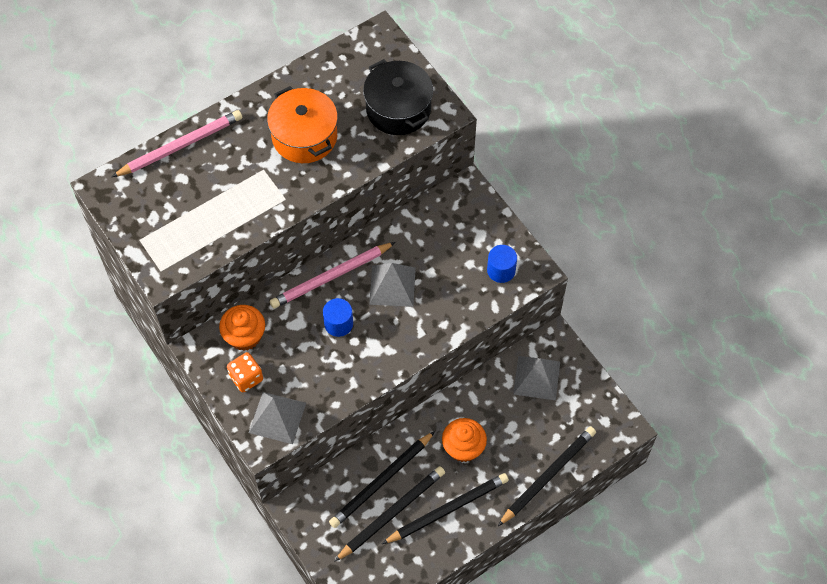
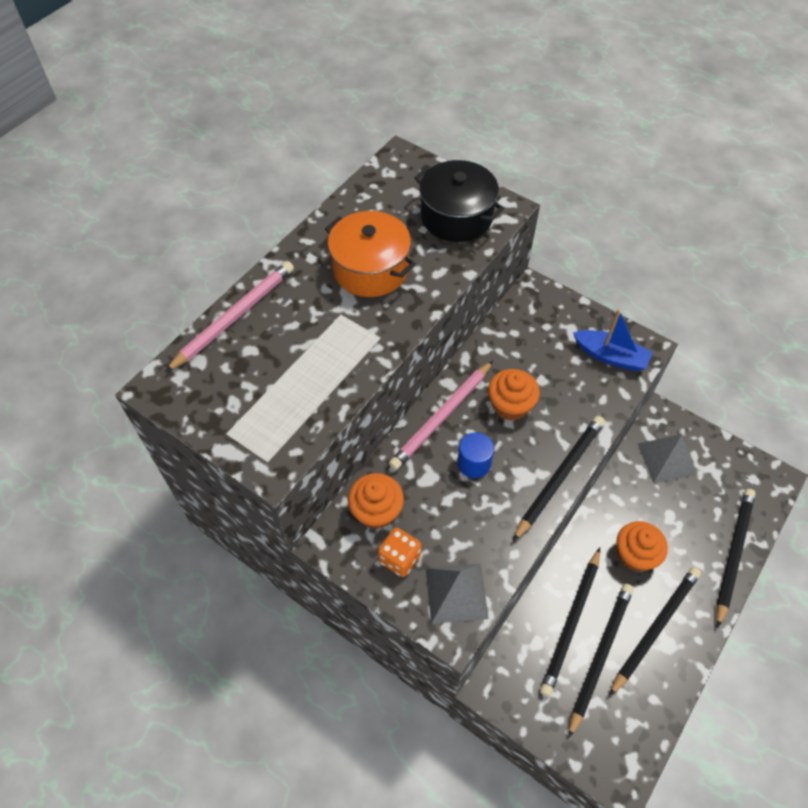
camera: 20 degrees left, 5 degrees down
(392, 285) = (510, 405): grey pyramid -> orange cupcake
(402, 357) = (559, 476): none -> black pencil
(501, 270) = (610, 356): blue cylinder -> blue boat

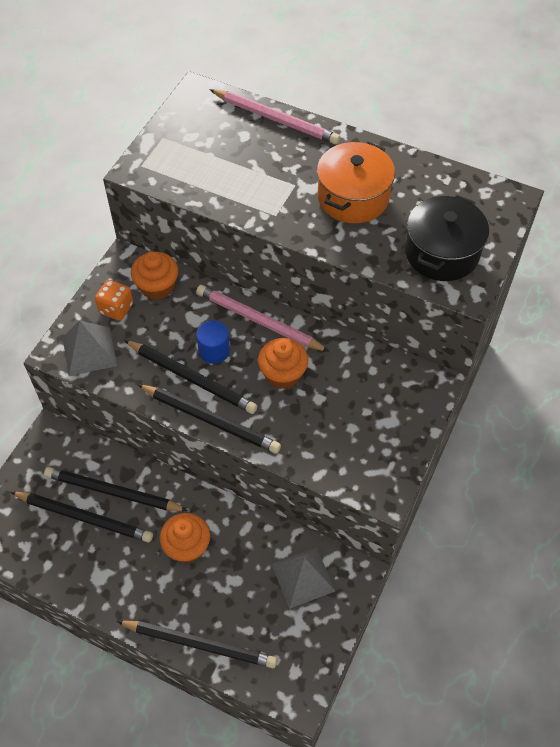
camera: 80 degrees right, 0 degrees up
(610, 356) = (364, 460): blue boat -> none
(654, 628) = (113, 565): black pencil -> black pencil (192, 378)

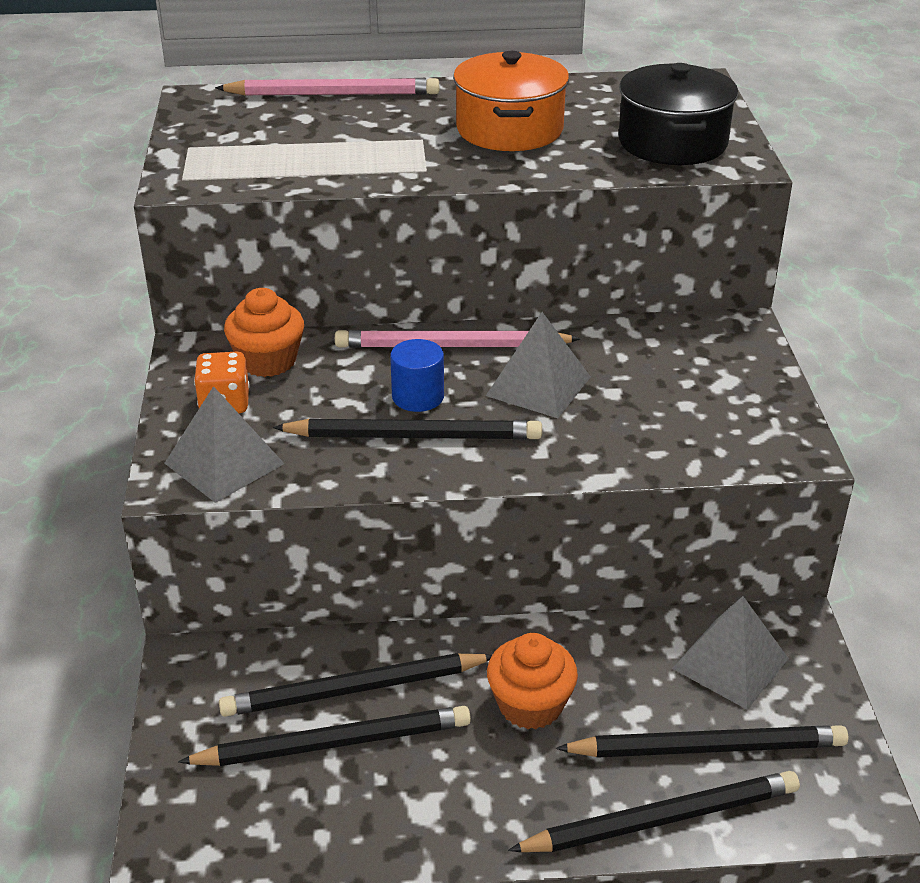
camera: 30 degrees left, 20 degrees down
(210, 420) = (485, 469): black pencil -> black pencil (707, 747)
(282, 374) = (538, 386): orange cupcake -> grey pyramid

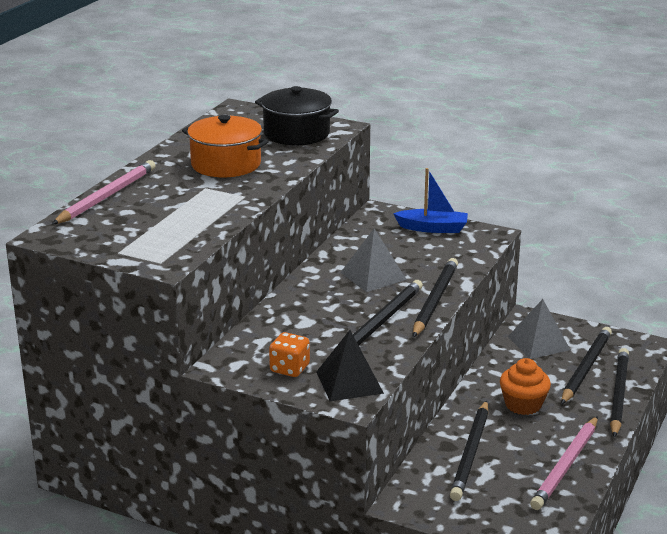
camera: 60 degrees left, 10 degrees down
(224, 463) = (349, 382): grey pyramid -> black pyramid
(268, 361) = (260, 345): orange cupcake -> none
(333, 742) = (504, 470): black pencil -> black pencil (434, 300)
(418, 397) = (347, 310): blue cylinder -> none
(452, 346) = (309, 287): pink pencil -> pink pencil (566, 466)
(746, 390) = (433, 228): none -> blue boat

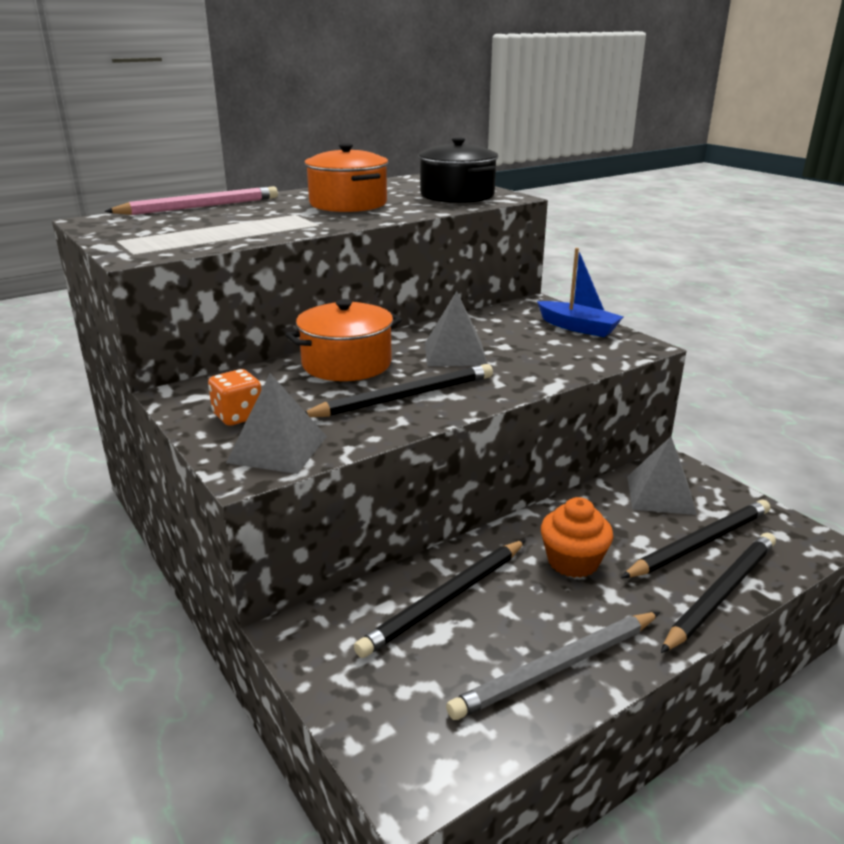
camera: 30 degrees right, 0 degrees up
(307, 306) = (347, 364): none -> orange pot
(349, 382) = (278, 449): black pyramid -> grey pyramid
(434, 300) = (493, 392): black pencil -> none
(566, 466) = (557, 668): pink pencil -> grey pencil

